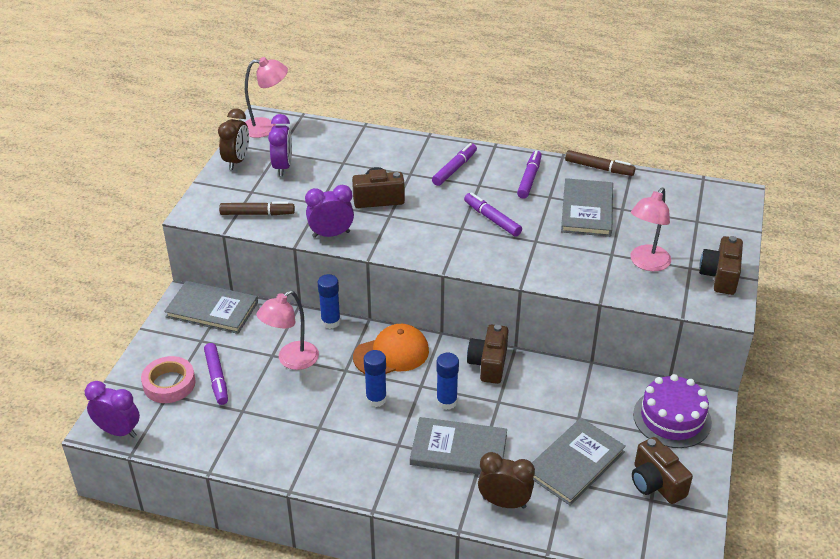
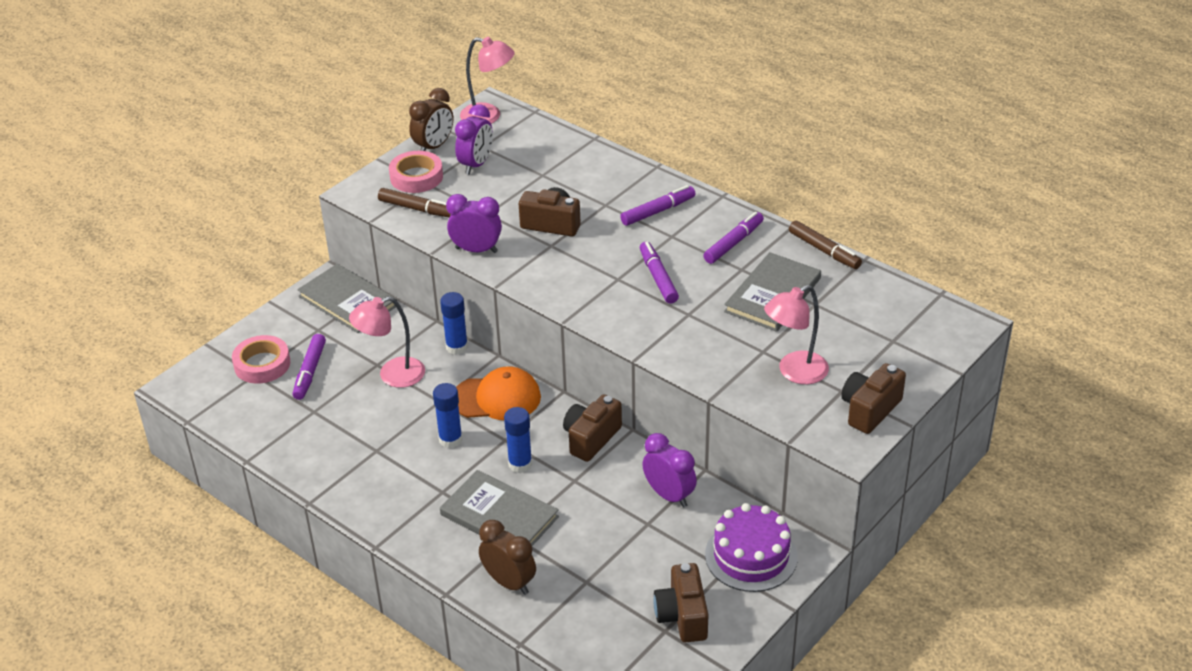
camera: 25 degrees right, 0 degrees up
(118, 431) = (189, 396): purple clock -> purple clock (669, 495)
(239, 188) = (416, 177): none -> pink tape
(575, 463) = (610, 568): grey book -> none

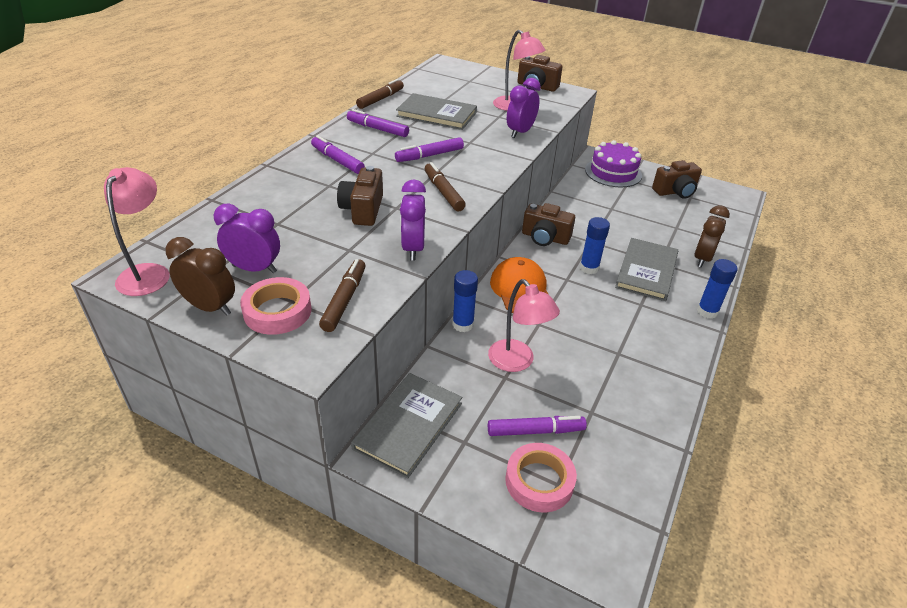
camera: 105 degrees left, 0 degrees up
(450, 439) = (582, 309): blue glue stick -> blue glue stick (707, 311)
(573, 279) = (443, 192): none -> brown marker
(669, 495) = (582, 202): purple clock -> purple clock (520, 132)

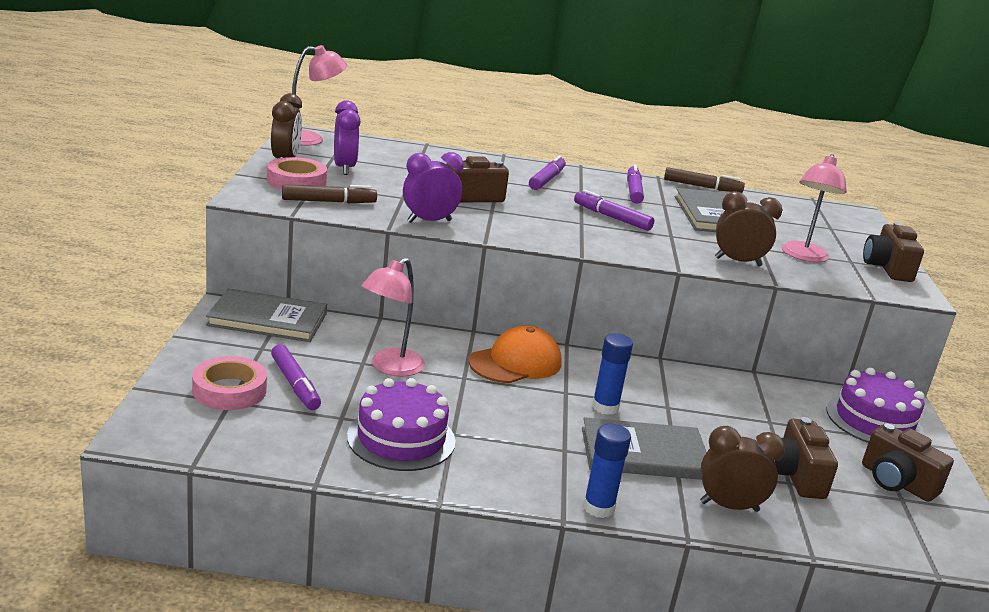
camera: 65 degrees right, 15 degrees down
(443, 192) = (545, 228): brown marker -> none
(463, 324) = (426, 333): blue glue stick -> none
(520, 132) = (738, 262): purple clock -> brown clock
(545, 238) = (637, 372): brown camera -> brown camera (794, 475)
(624, 384) = (401, 438): none -> purple cake

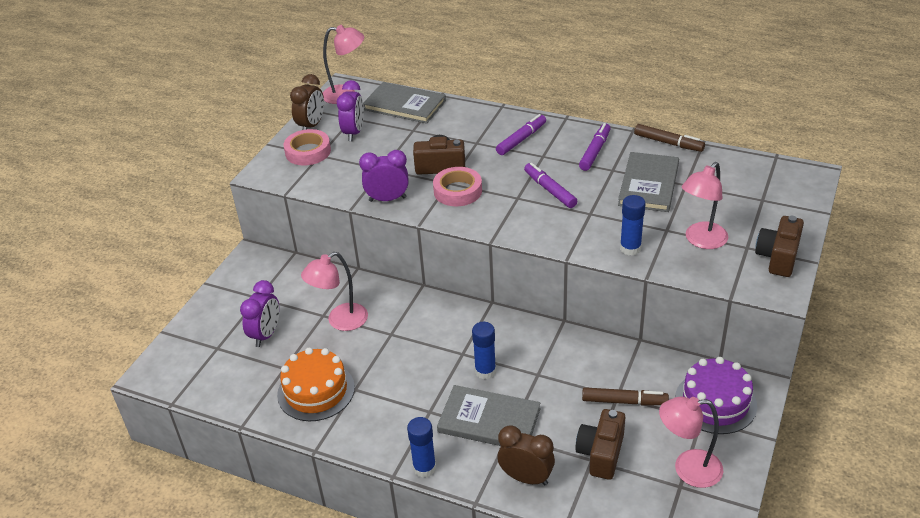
camera: 25 degrees right, 15 degrees up
(229, 390) = (220, 338): pink tape -> pink tape (457, 191)
(267, 319) = (274, 268): grey book -> grey book (404, 105)
(295, 384) = (266, 334): purple marker -> purple clock
(329, 202) = (320, 177): brown marker -> brown marker (624, 401)
(401, 438) = (316, 391): purple cake -> orange cake
(516, 362) = (439, 320): orange cap -> none
(738, 262) = (630, 248): brown clock -> blue glue stick
(896, 482) = (688, 469): brown camera -> pink lamp

